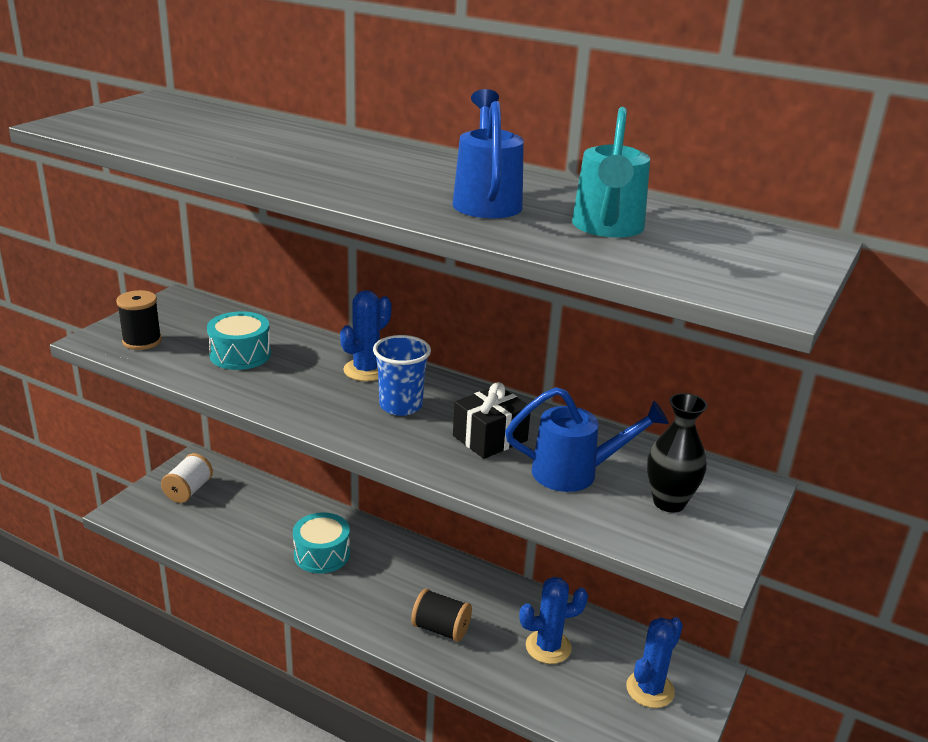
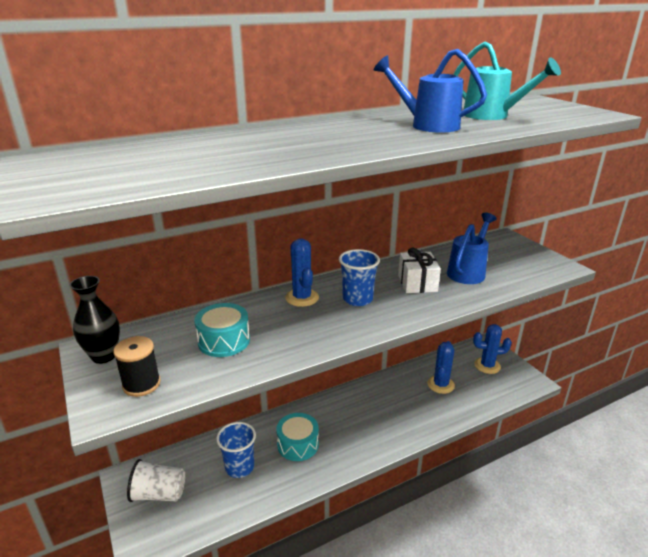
camera: 55 degrees left, 0 degrees up
(188, 491) = (159, 494): white spool -> white cup
(257, 526) = (239, 467): none -> blue cup
(441, 629) = (402, 418): black spool -> none
(490, 438) = (417, 283): black gift -> white gift
(650, 689) = (487, 365): blue cactus -> blue cactus turned 75 degrees counterclockwise
(669, 502) = (508, 258): black vase -> black vase (104, 356)

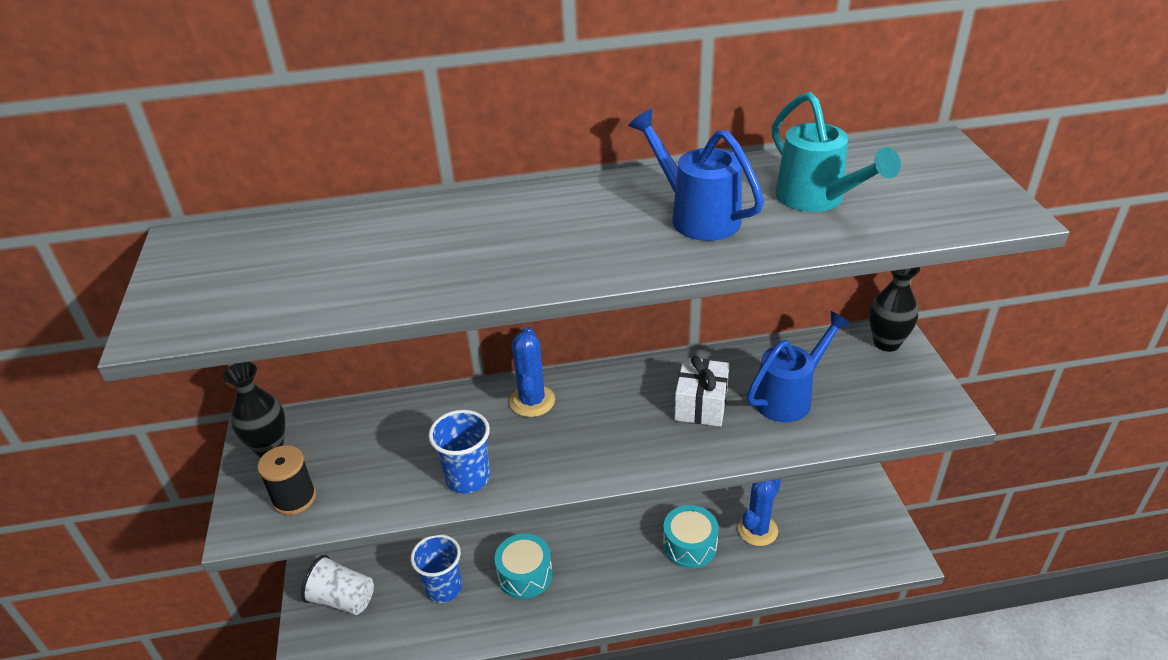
camera: 20 degrees right, 10 degrees up
(224, 341) = (407, 453): turquoise drum -> turquoise drum (690, 545)
(357, 299) = (603, 418): blue cup -> blue cup (468, 478)
(487, 365) = (844, 514): blue cactus -> none
(504, 240) = (886, 343): none -> black vase

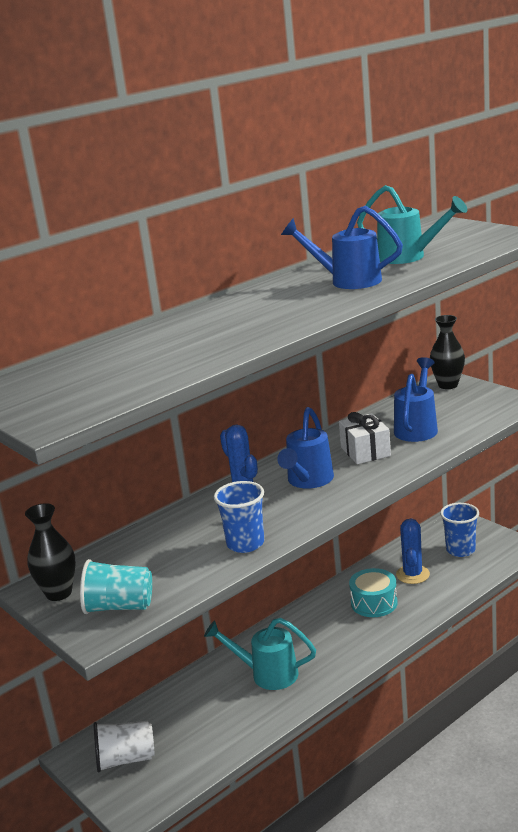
camera: 30 degrees left, 15 degrees down
(294, 498) = (119, 607): black spool -> turquoise cup
(443, 588) = (208, 712): blue cup -> blue cup (460, 550)
(525, 575) = (267, 674): turquoise drum -> turquoise watering can
(604, 419) = (308, 481): none -> blue watering can

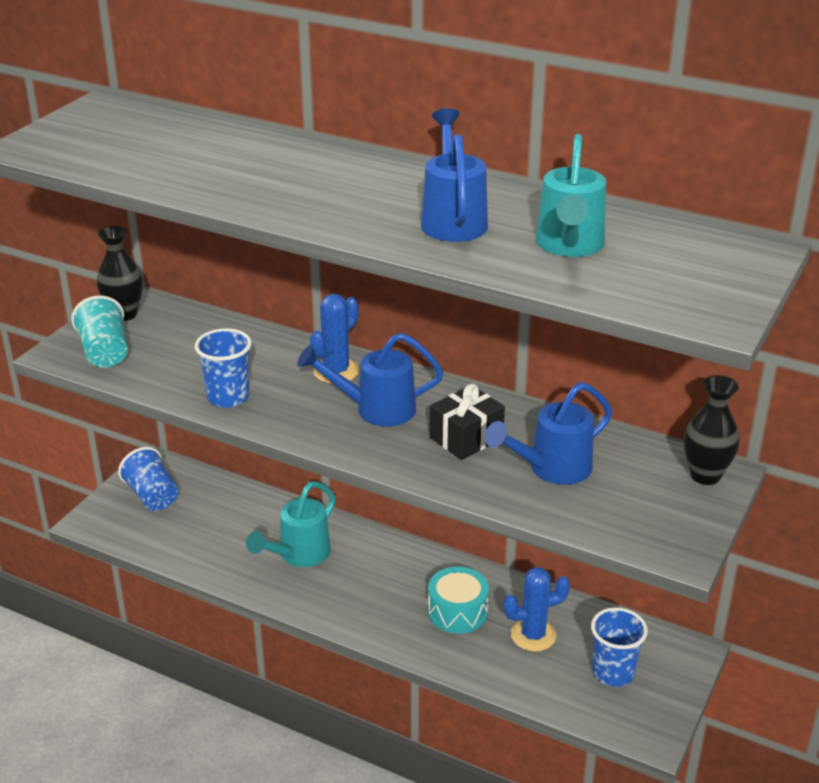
camera: 65 degrees right, 10 degrees up
(125, 759) = (152, 496): white cup -> blue cup
(267, 674) = (298, 555): turquoise watering can -> turquoise watering can turned 135 degrees counterclockwise
(365, 451) = (466, 438): white gift -> black gift
(417, 427) = (551, 469): blue watering can -> blue watering can turned 150 degrees clockwise

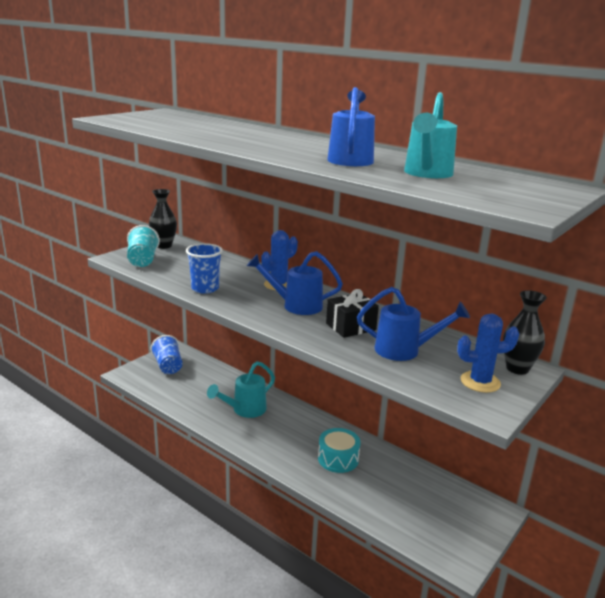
camera: 10 degrees right, 10 degrees down
(533, 635) = (386, 482): blue cactus -> blue cactus (480, 382)
(551, 469) = (405, 350): blue watering can -> blue watering can turned 150 degrees counterclockwise
(613, 673) = (439, 515): blue cup -> none

